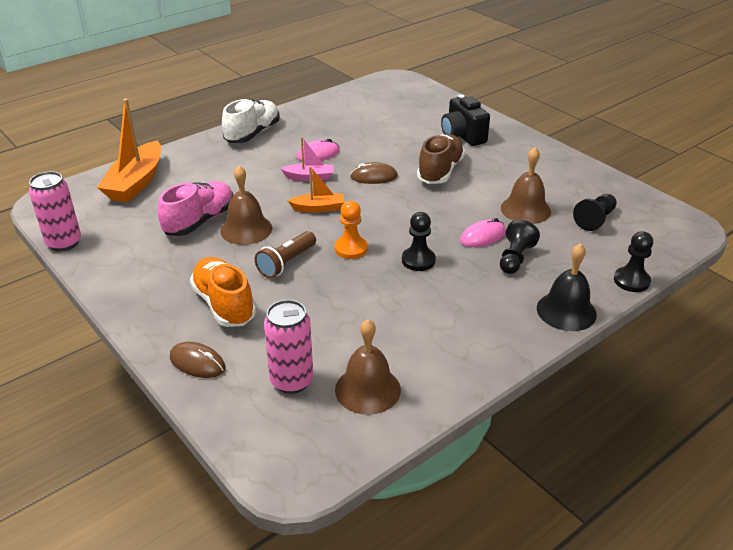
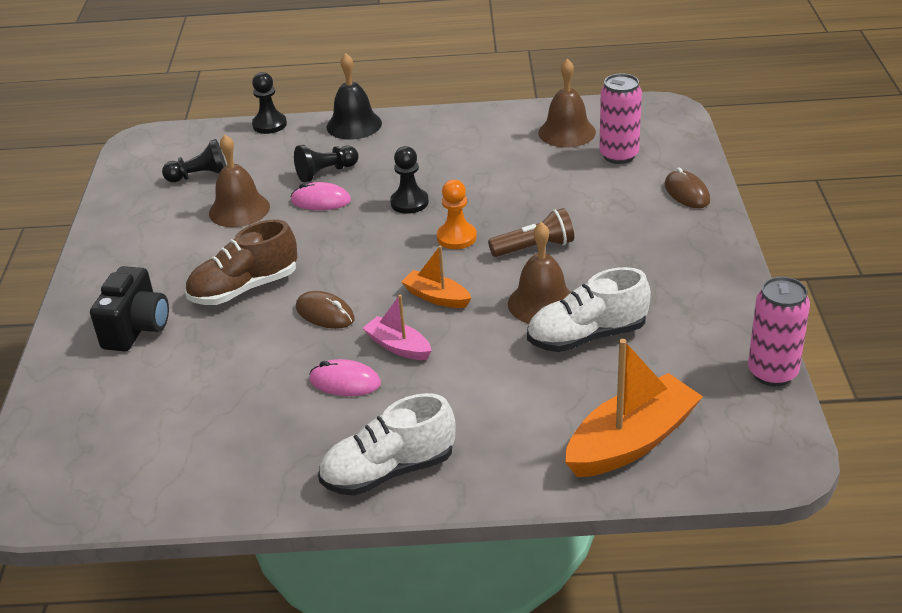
camera: 140 degrees left, 0 degrees up
(200, 221) = (587, 336): pink shoe -> white shoe
(224, 304) = (629, 231): orange shoe -> none

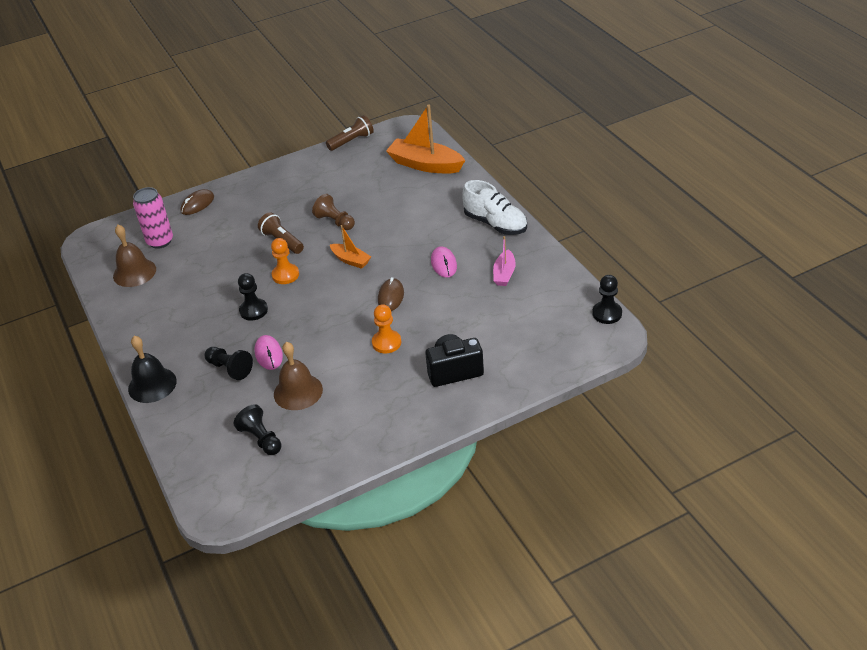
camera: 115 degrees left, 5 degrees up
(244, 288) = (386, 343): brown shoe -> orange pawn
(269, 124) = (165, 437): black pawn -> black pawn (607, 313)
(398, 346) = (403, 257): pink boat -> pink boat (504, 274)
(436, 297) = (351, 260): orange boat -> orange boat turned 60 degrees counterclockwise
(542, 303) = (335, 221): brown bell -> brown pawn
(587, 336) = (356, 199): white shoe -> none
(772, 373) = (352, 141): pink can -> brown flashlight

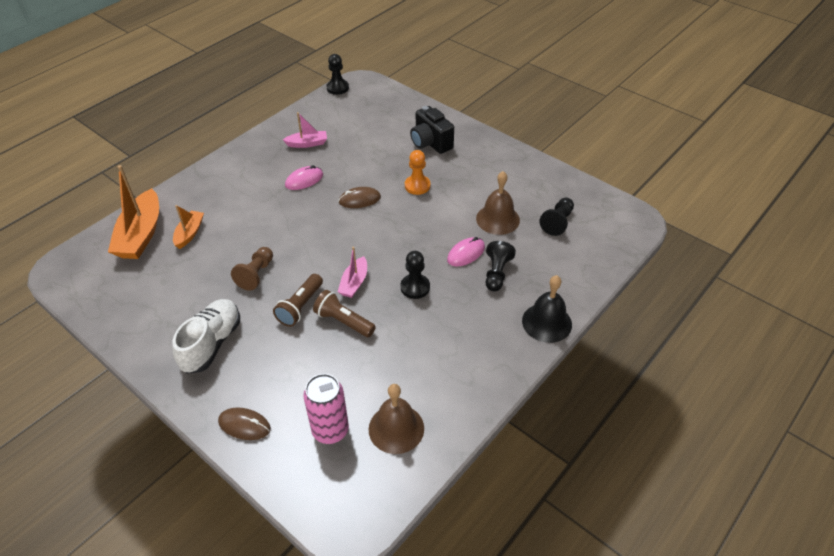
camera: 115 degrees left, 5 degrees up
(285, 275) = (354, 283): orange pawn -> pink boat
(351, 260) = (316, 242): orange boat -> orange boat (189, 233)
(352, 141) = (89, 313): brown flashlight -> brown flashlight (343, 321)
(495, 224) = (238, 163): white shoe -> white shoe (212, 343)

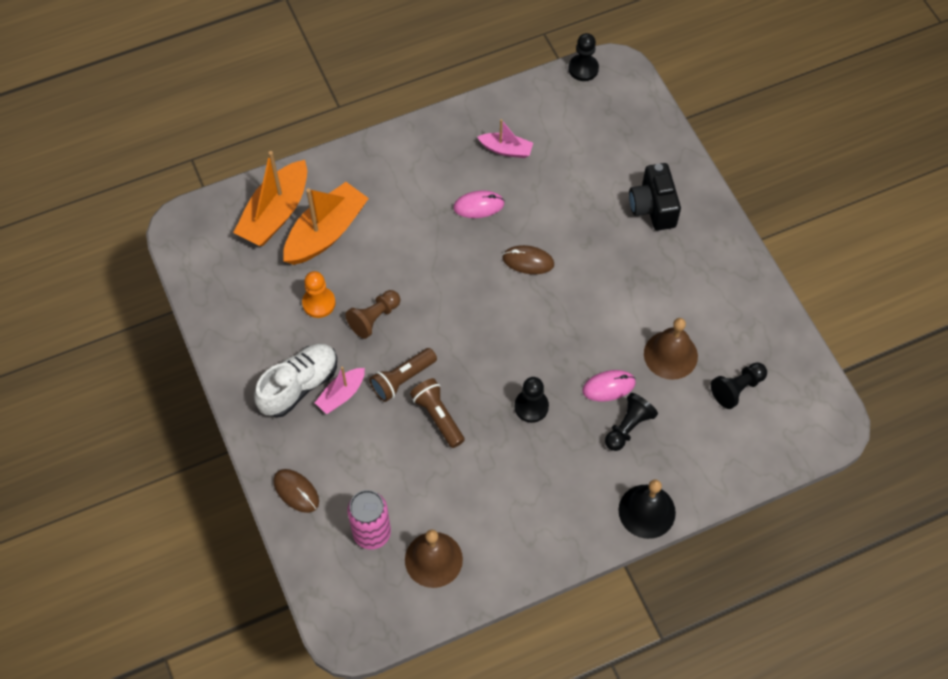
camera: 25 degrees right, 15 degrees up
(189, 233) = (326, 232): orange boat -> orange boat, size x1.86
(354, 283) = (470, 373): pink boat -> pink boat (341, 394)
(417, 186) = (603, 268): orange pawn -> orange pawn (319, 303)

